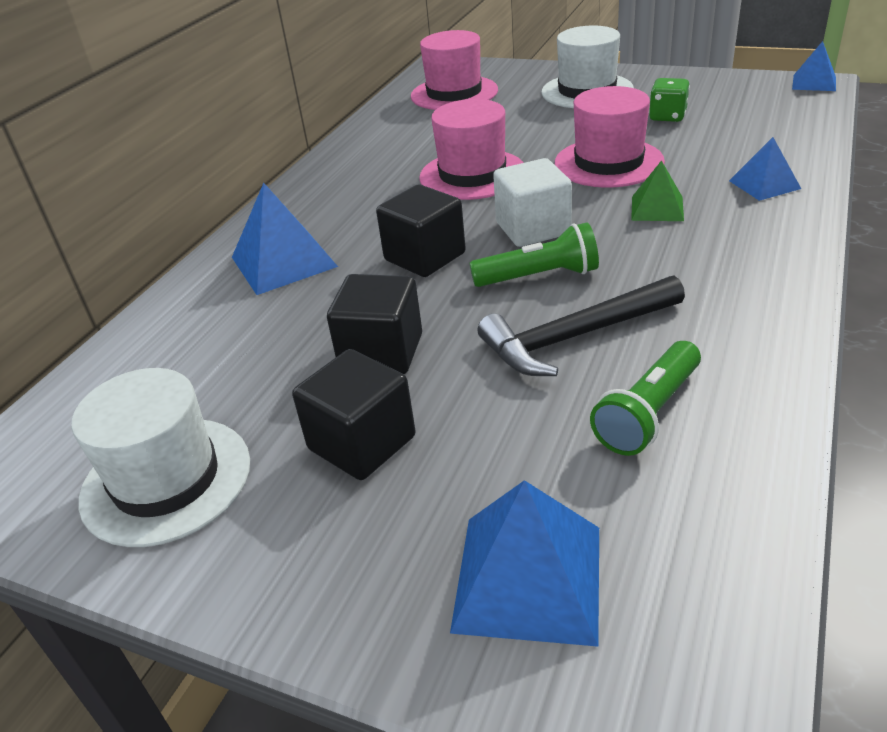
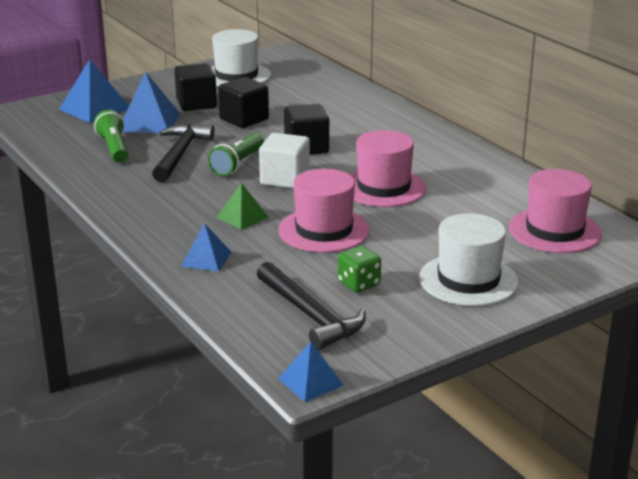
camera: 120 degrees right, 10 degrees down
(284, 261) = (362, 119): blue pyramid -> blue pyramid (149, 122)
(746, 113) = (310, 315): none -> black hammer

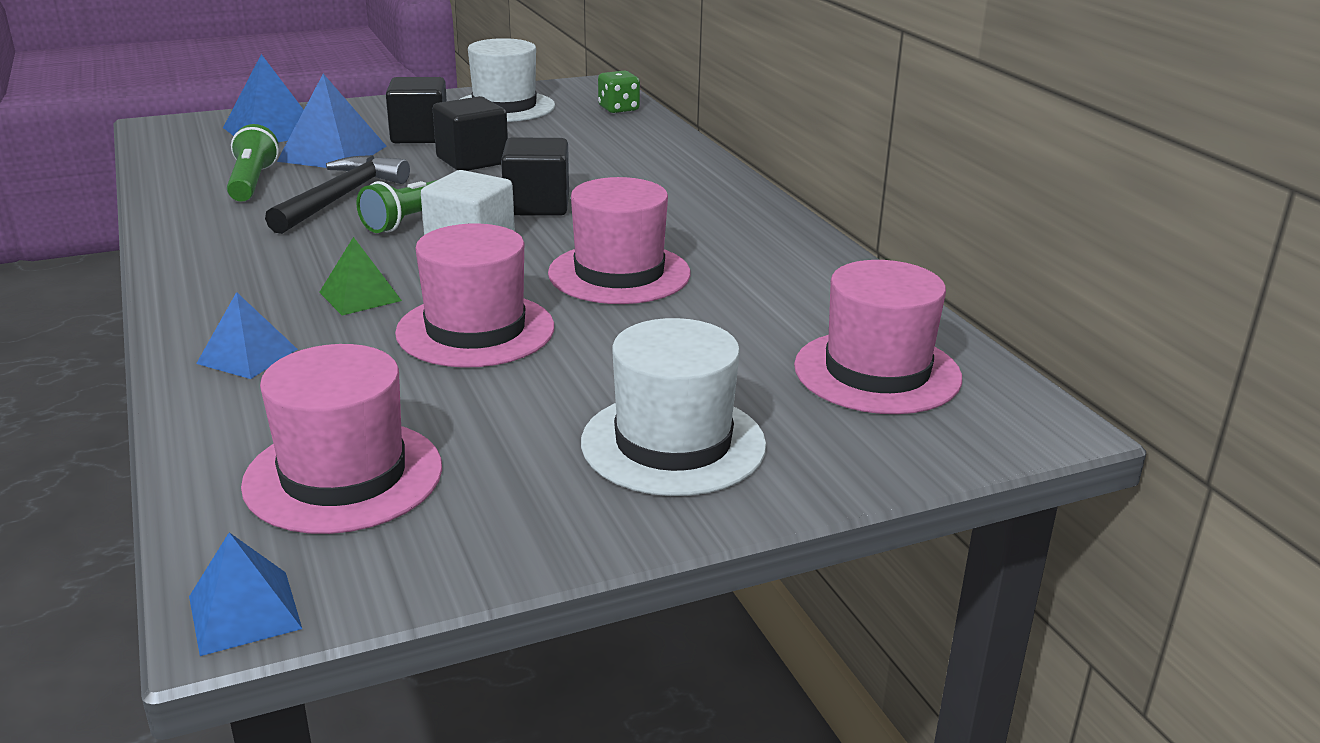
camera: 10 degrees right, 0 degrees up
(310, 315) = (343, 476): black hammer -> pink hat
(359, 284) = (471, 428): green dice -> green dice (618, 109)

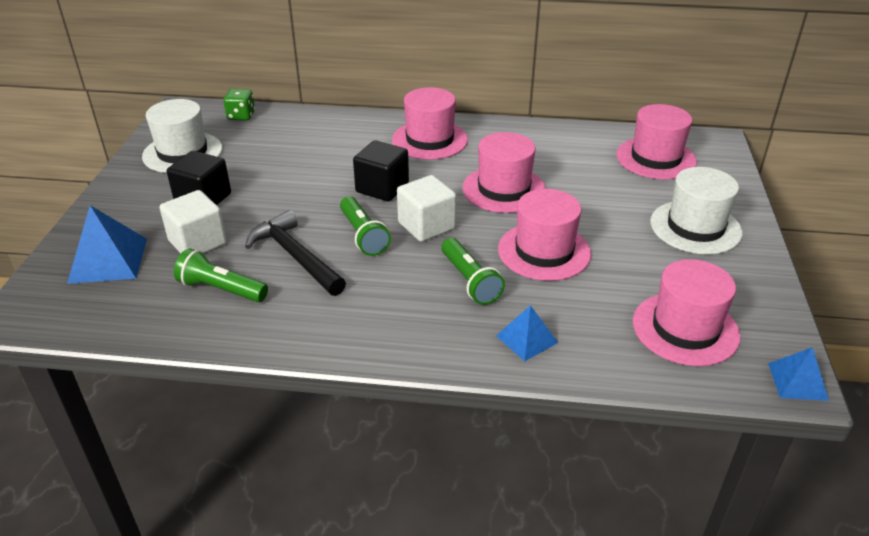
camera: 60 degrees left, 10 degrees up
(332, 153) = (197, 242): blue pyramid -> white cube
(360, 296) = (470, 281): green pyramid -> green flashlight
(472, 161) = (278, 191): black cube -> none
(697, 205) = (429, 140): none -> pink hat

